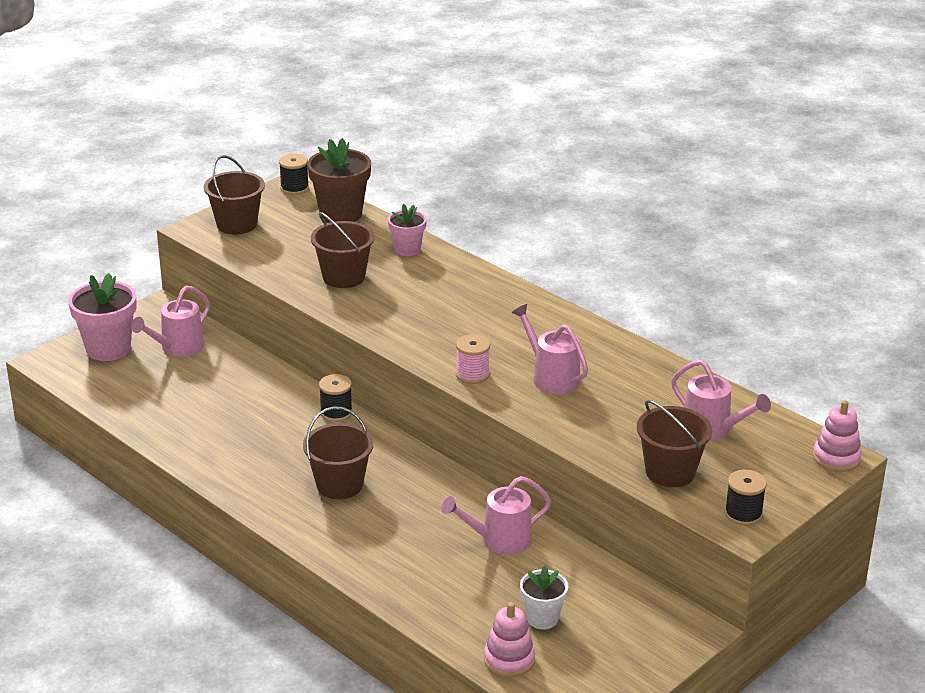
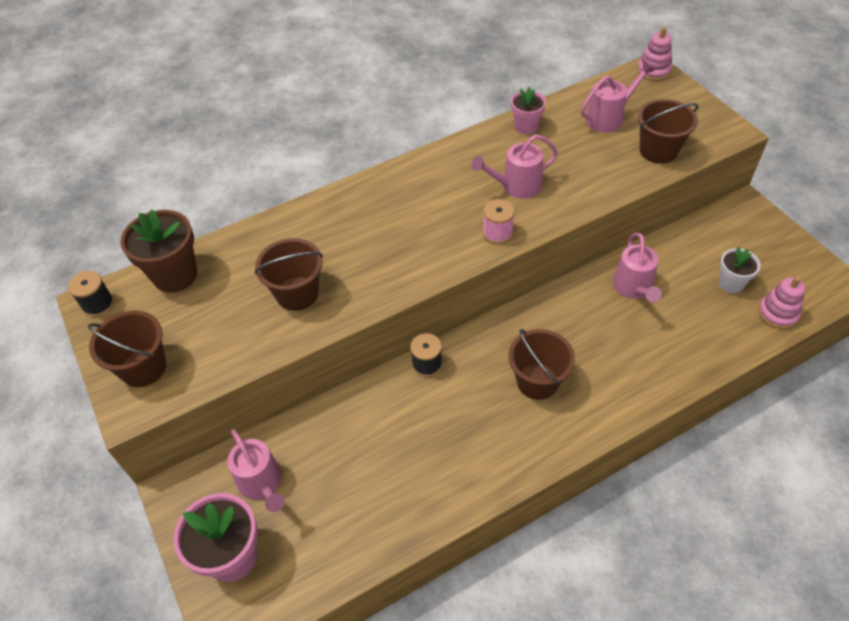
camera: 70 degrees left, 20 degrees up
(407, 249) = (271, 237): pink flower pot -> pink flower pot (526, 126)
(743, 514) = (713, 127): black spool -> none

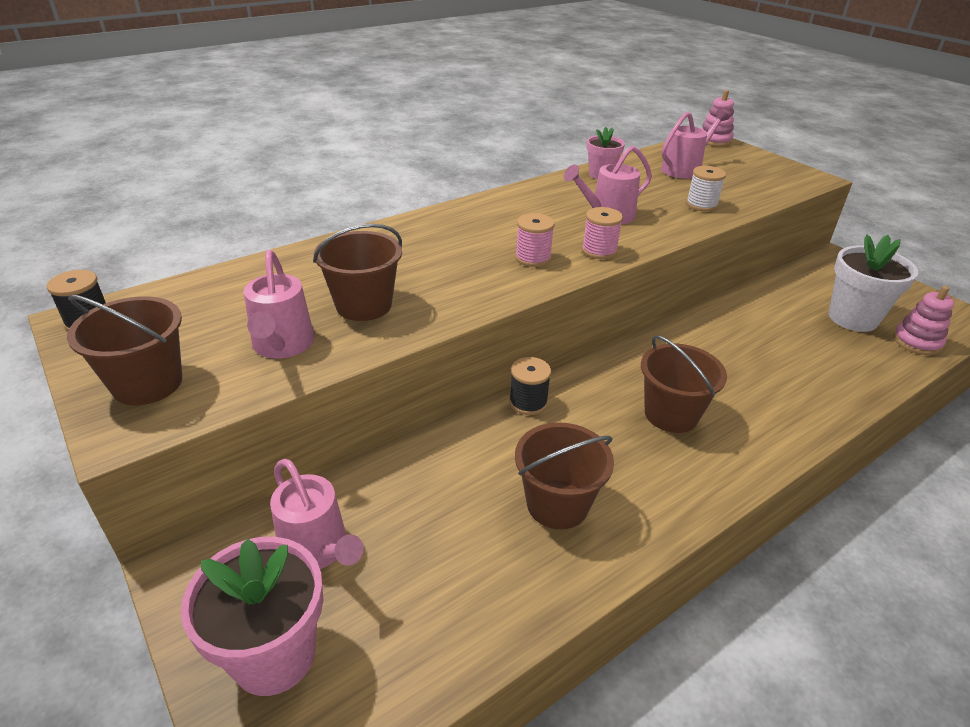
camera: 10 degrees left, 15 degrees down
(175, 275) = (199, 292): brown flower pot -> none
(439, 241) = (533, 258): none -> pink spool
(607, 172) = (701, 205): none -> white spool
(634, 288) = (749, 324): pink watering can -> pink watering can (282, 345)
(658, 150) = (747, 190): brown bucket -> brown bucket (557, 504)
(730, 283) = (852, 318): white flower pot -> white flower pot, size x1.69

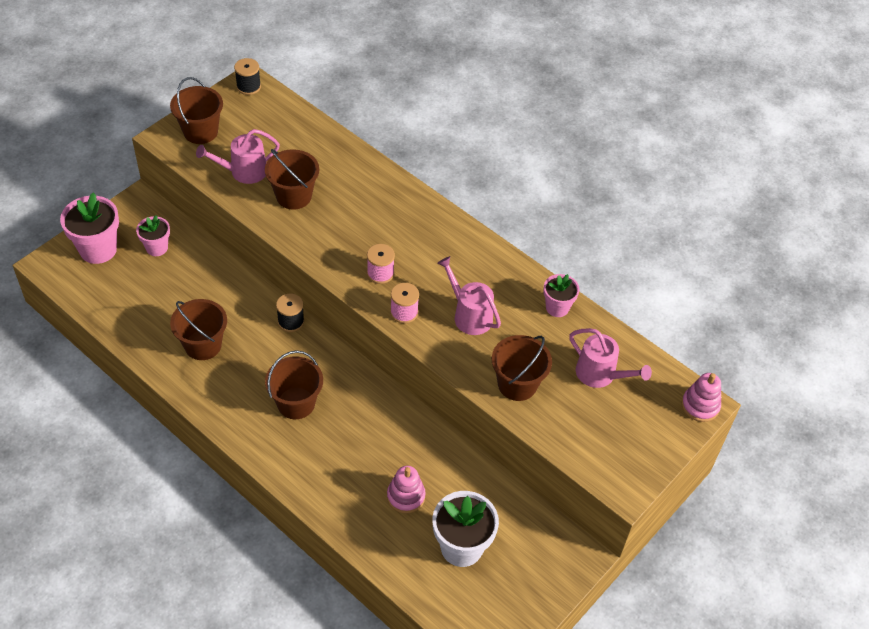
camera: 75 degrees right, 15 degrees up
(318, 549) = (157, 248): pink watering can -> pink flower pot
(701, 205) = (517, 384): white spool -> brown bucket
(916, 342) = (435, 592): pink stacking toy -> pink stacking toy (406, 496)

